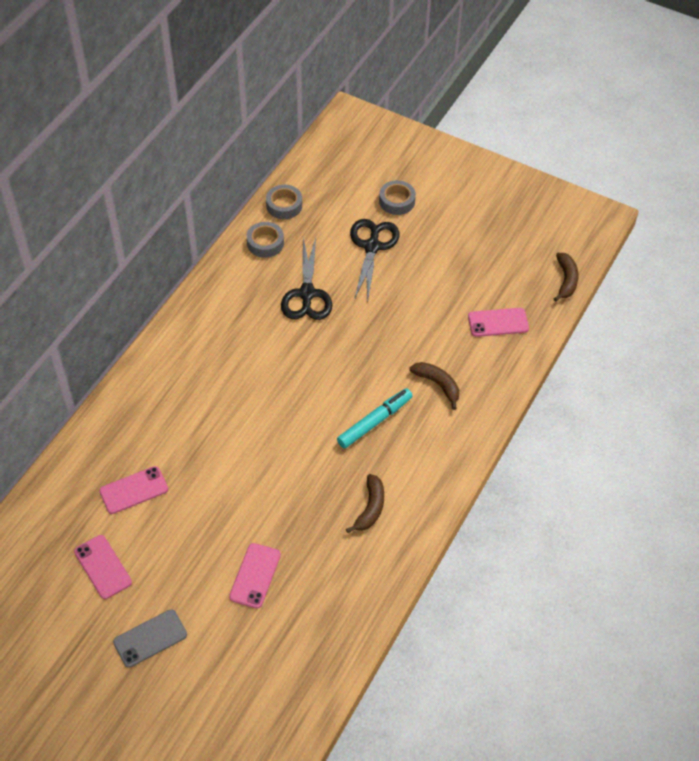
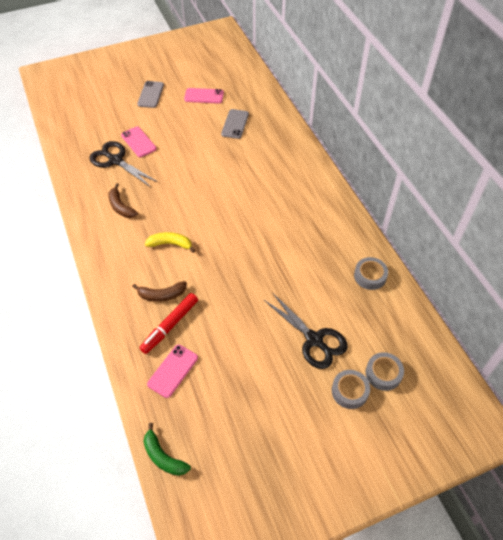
camera: 130 degrees right, 0 degrees up
(134, 490) = (235, 124): pink phone -> grey phone
(284, 205) = (401, 310): grey tape -> grey tape (383, 373)
(307, 294) = (302, 272): black scissors -> black scissors (115, 160)
(375, 422) = (170, 244): turquoise marker -> yellow banana
(461, 355) = (170, 325): none -> red marker
(566, 280) = (163, 457): brown banana -> green banana

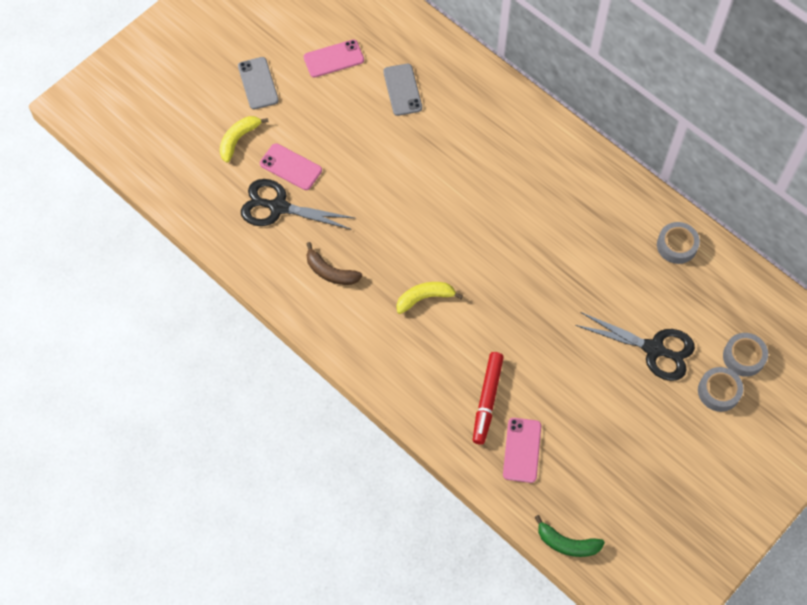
camera: 25 degrees left, 10 degrees up
(118, 118) = (238, 139): none -> yellow banana
(162, 295) = (455, 367): brown banana -> none

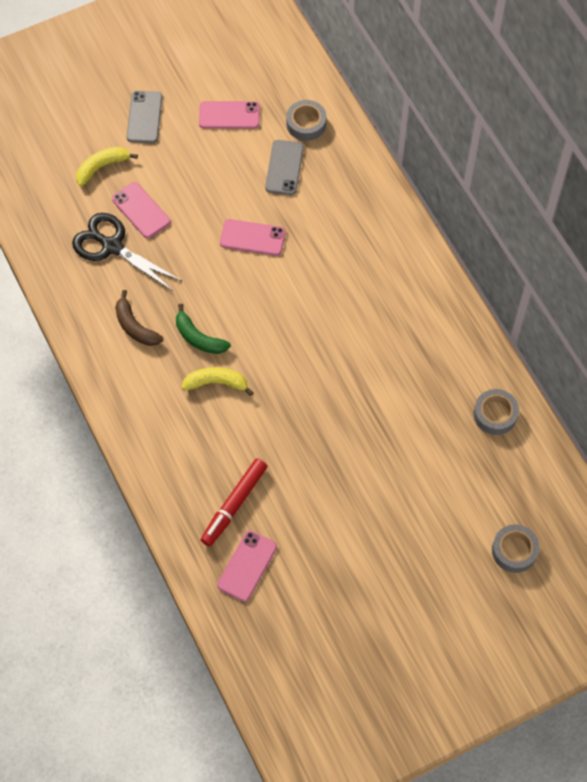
camera: 20 degrees right, 0 degrees up
(401, 160) = (252, 238): none -> pink phone
(567, 543) = (251, 673): green banana -> green banana (198, 338)
(654, 349) = (424, 511): black scissors -> none
(719, 391) = (472, 577): grey tape -> grey tape (306, 123)

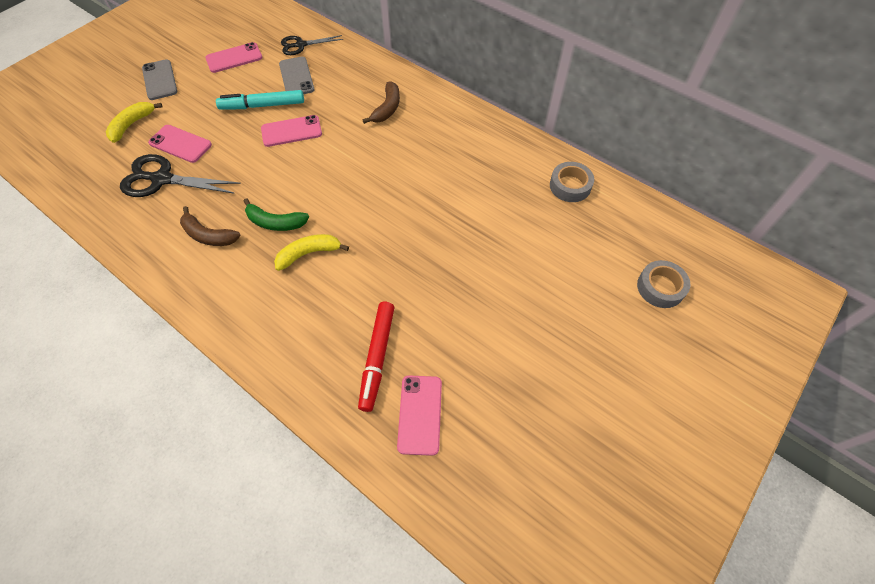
camera: 25 degrees left, 5 degrees down
(236, 193) = (262, 105): none -> turquoise marker
(306, 123) = (301, 45): grey tape -> black scissors
(360, 247) = (387, 108): none -> brown banana

